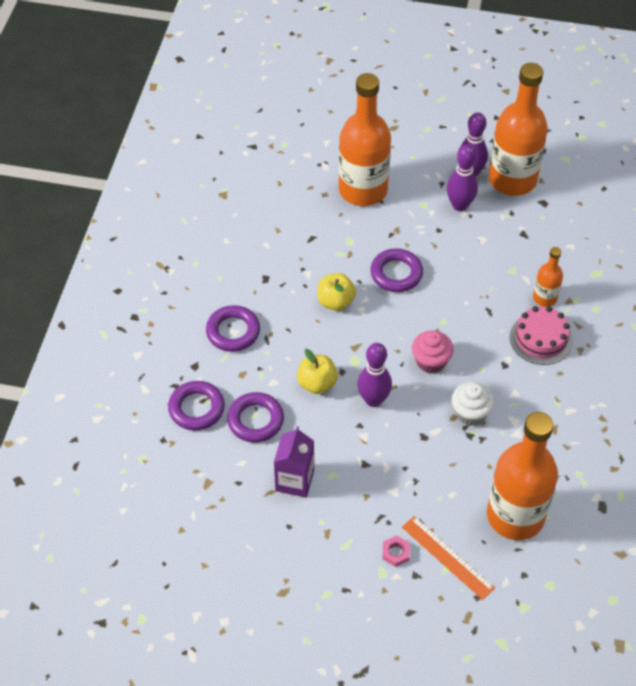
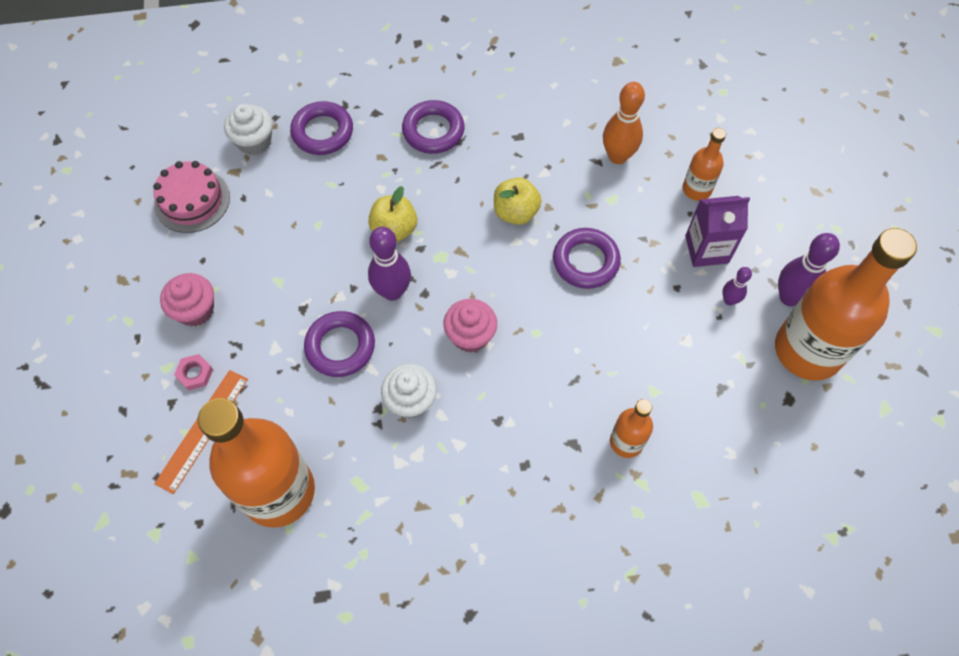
camera: 70 degrees right, 10 degrees up
(182, 461) = (254, 142): none -> white cupcake
(255, 420) = (326, 188): purple ring -> purple ring (340, 347)
(294, 480) = (260, 247): purple carton -> purple carton (706, 249)
(313, 224) = (617, 156): none -> orange bowling pin
(336, 541) = (195, 310): none -> pink cupcake
(363, 190) = (696, 189): orange bottle -> orange bottle, size x0.47
(459, 205) = (729, 300): purple bowling pin -> purple bowling pin, size x0.55
(541, 339) = (557, 454): pink cake -> pink cake (192, 200)

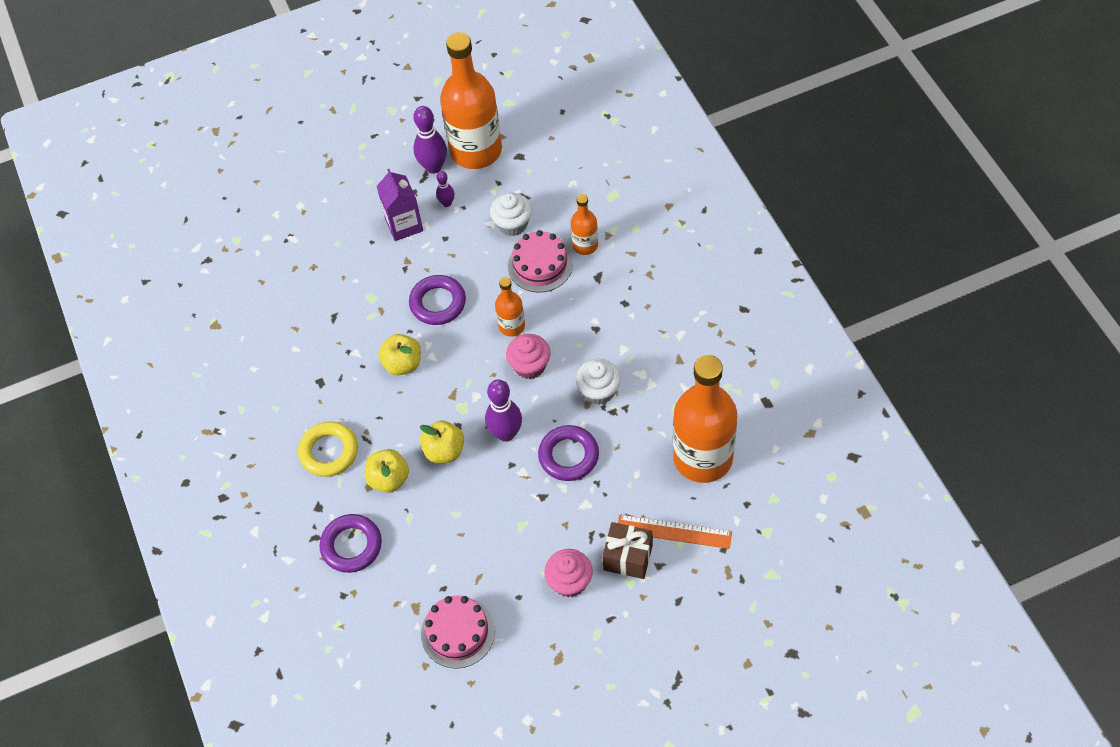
camera: 100 degrees left, 5 degrees down
(195, 374) = (628, 557): pink nut -> brown gift
(254, 142) = (377, 603): white cupcake -> white cupcake (512, 224)
(382, 175) = (389, 479): none -> yellow apple
(433, 131) = (329, 452): purple ring -> yellow ring
(610, 381) = (540, 265): none -> pink cake
(617, 156) = (325, 302): orange bowling pin -> none
(696, 189) = (346, 241): orange bottle -> orange bottle (511, 326)

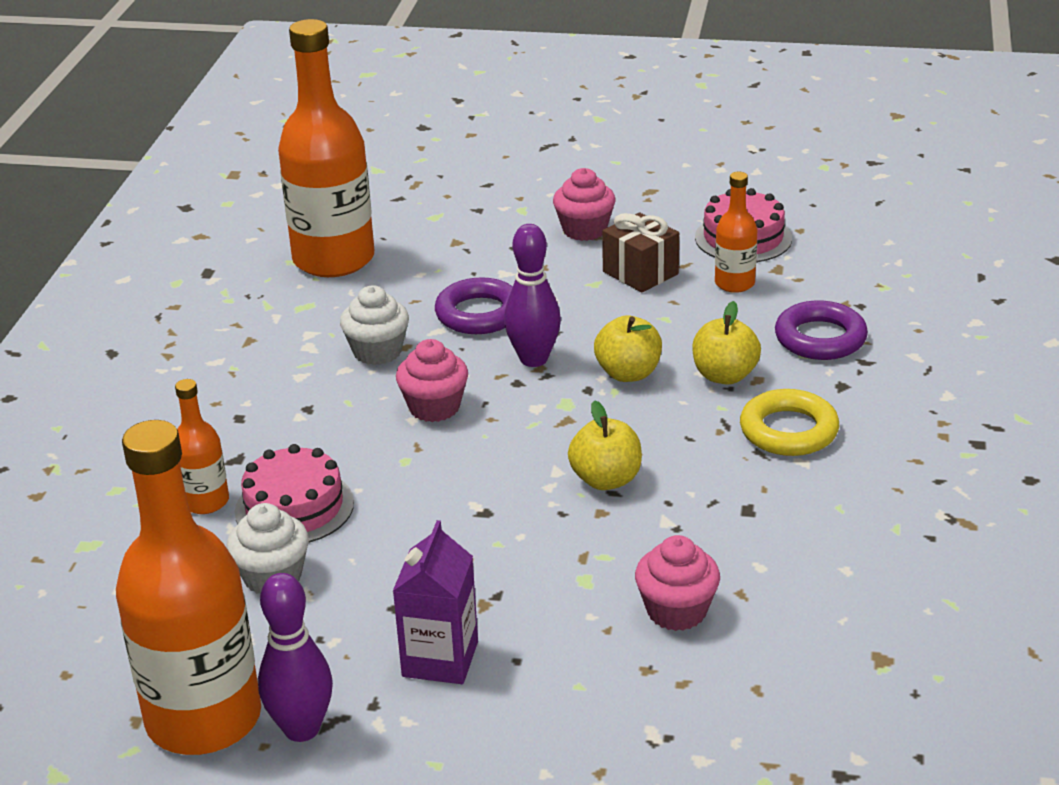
camera: 150 degrees left, 25 degrees down
(319, 303) = (676, 611): none -> pink cupcake
(438, 303) = (488, 527): purple ring -> none
(447, 203) = (339, 657): purple bowling pin -> none
(511, 326) = (412, 456): orange bottle -> orange bottle (734, 283)
(628, 557) = (503, 224): brown gift -> brown gift (640, 273)
(674, 531) = (434, 224): orange ruler -> none

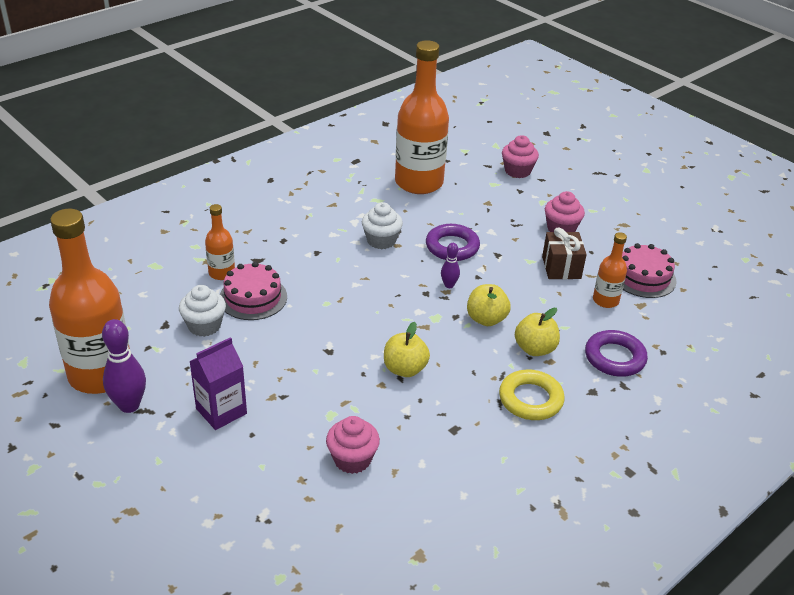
camera: 35 degrees right, 5 degrees up
(434, 407) = (372, 284): pink cupcake -> pink cupcake (517, 171)
(533, 359) = (449, 285): purple bowling pin -> purple bowling pin, size x0.55

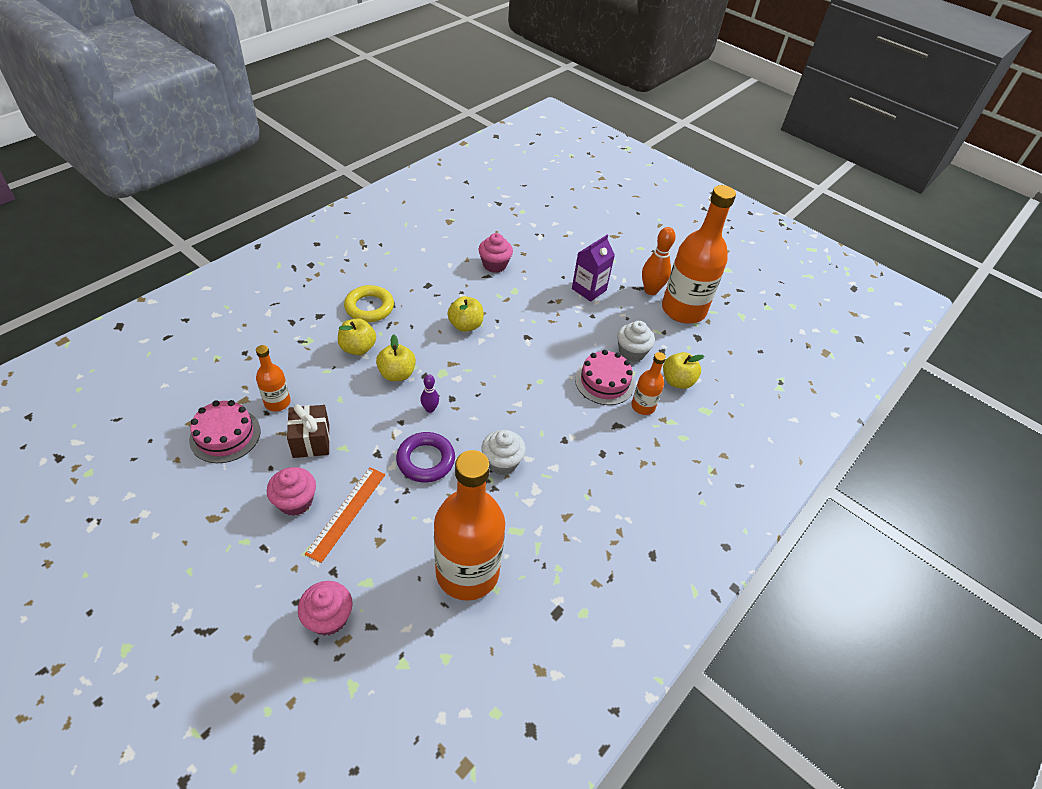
camera: 170 degrees right, 10 degrees up
(129, 405) = (651, 290): purple bowling pin -> orange bowling pin
(168, 293) = (677, 381): none -> yellow apple
(517, 219) = (347, 513): none -> orange ruler
(614, 358) = (290, 344): purple ring -> none

